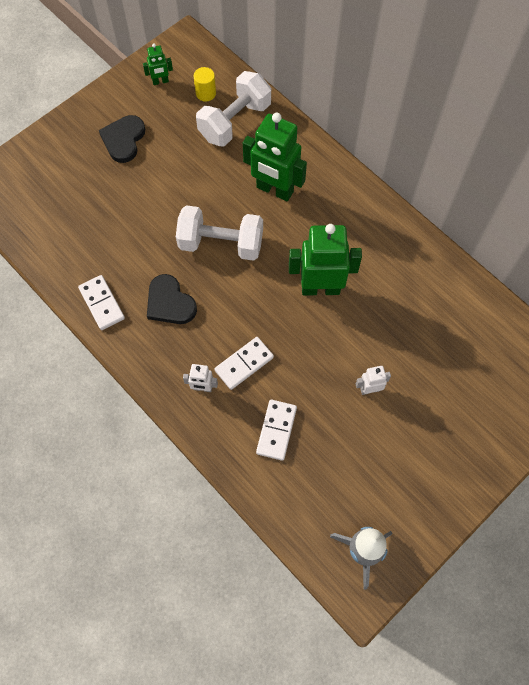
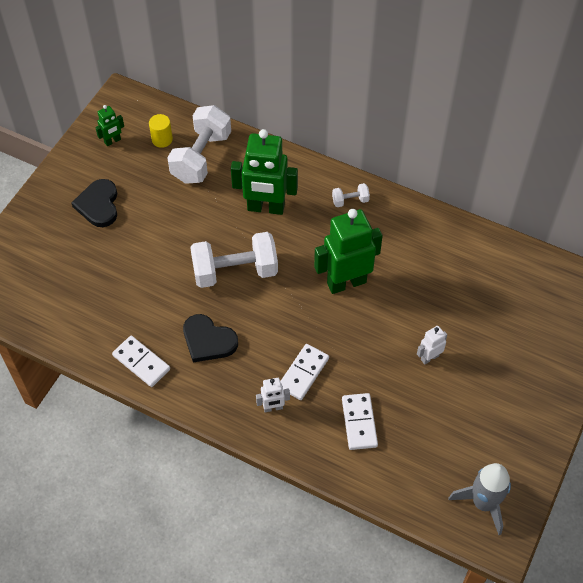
camera: 20 degrees left, 10 degrees down
(357, 207) = (350, 201): none -> white dumbbell

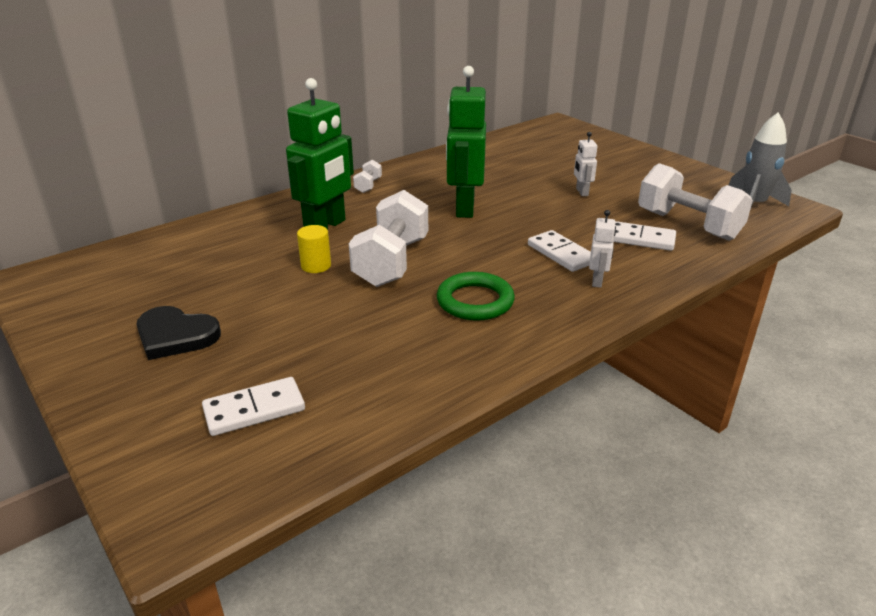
camera: 65 degrees left, 25 degrees down
(112, 141) = (88, 300): green robot -> none
(141, 362) = (472, 359): white domino -> white domino (254, 410)
(162, 139) = (142, 265): yellow cylinder -> yellow cylinder (316, 266)
(201, 157) = (206, 247): white dumbbell -> white dumbbell (688, 225)
(208, 340) = (475, 301): black heart -> green ring

